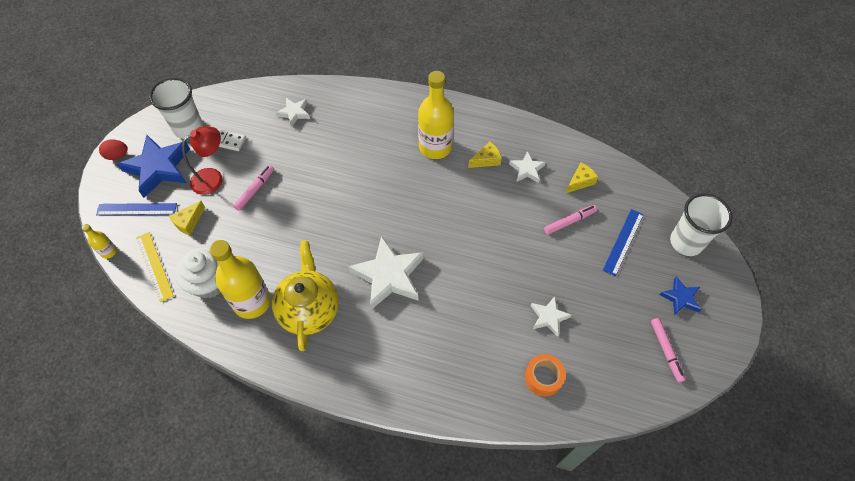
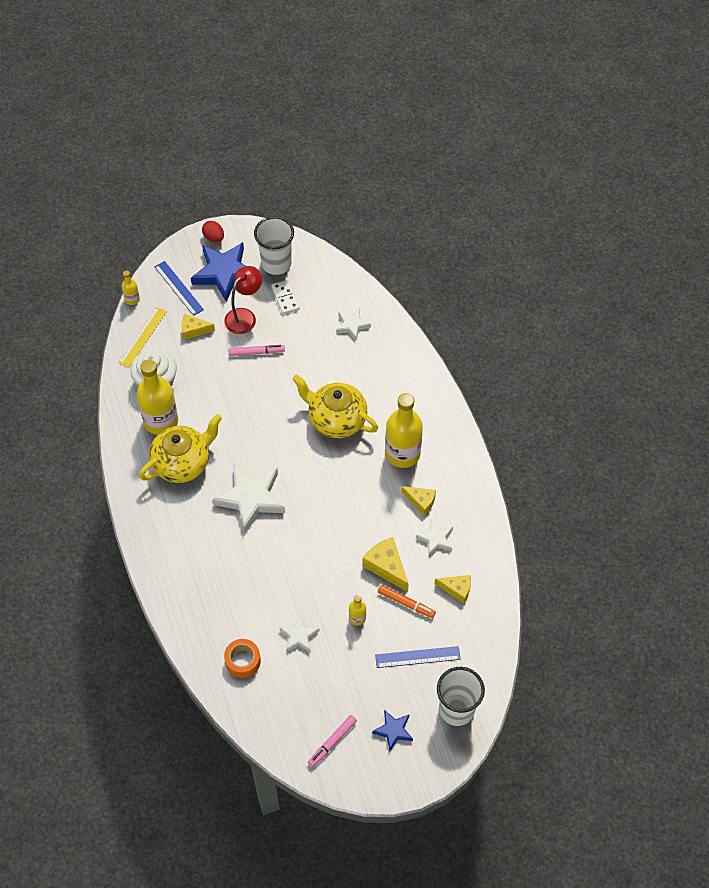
camera: 55 degrees right, 0 degrees up
(213, 178) = (244, 316): red lamp -> red lamp turned 75 degrees counterclockwise
(367, 172) = (336, 419): none -> yellow teapot
(527, 215) = (386, 566): none -> yellow cheese
(560, 263) = (357, 618): none -> yellow bottle
(569, 221) = (406, 603): pink marker -> orange marker

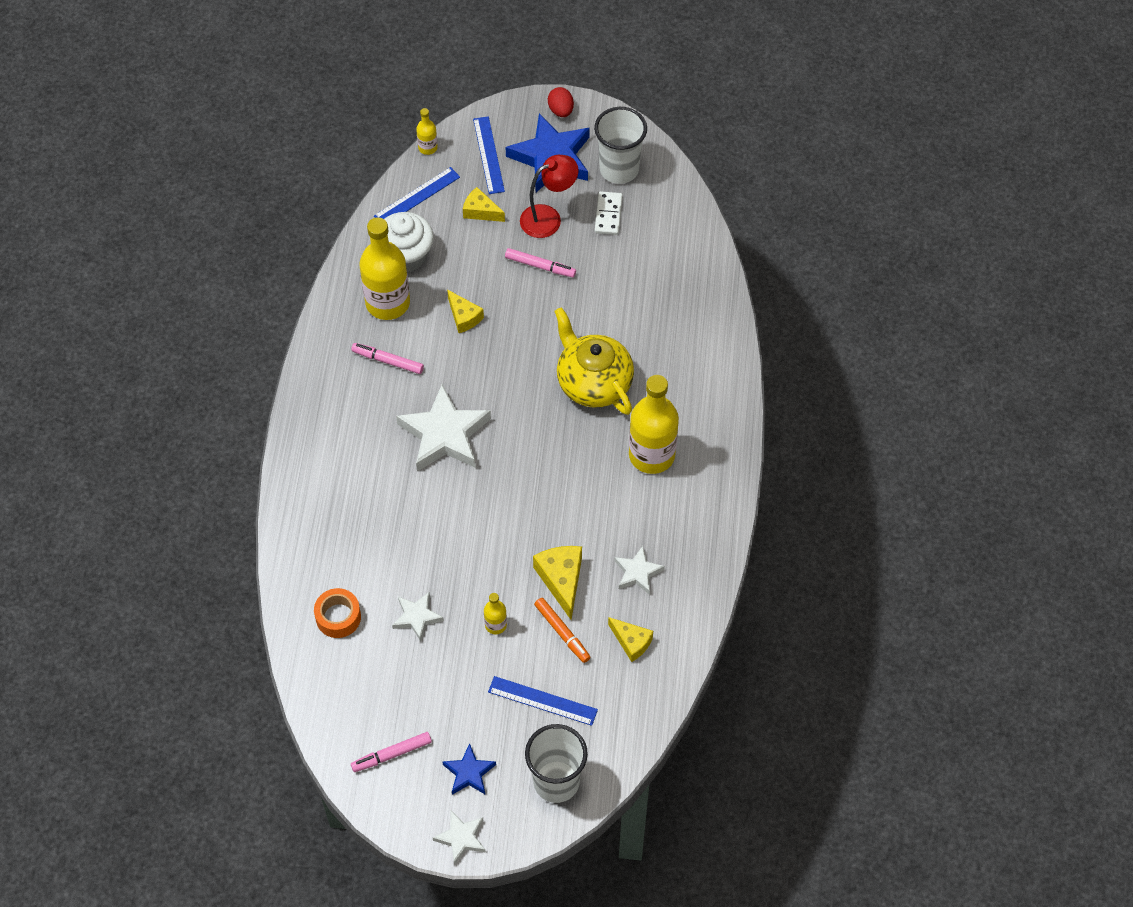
camera: 25 degrees right, 0 degrees up
(142, 337) = (417, 196): yellow ruler -> blue ruler
(183, 463) = (388, 361): yellow teapot -> pink marker
(352, 325) = (671, 278): white star -> white star (461, 838)
(421, 501) = (643, 520): yellow cheese -> yellow cheese (464, 317)

